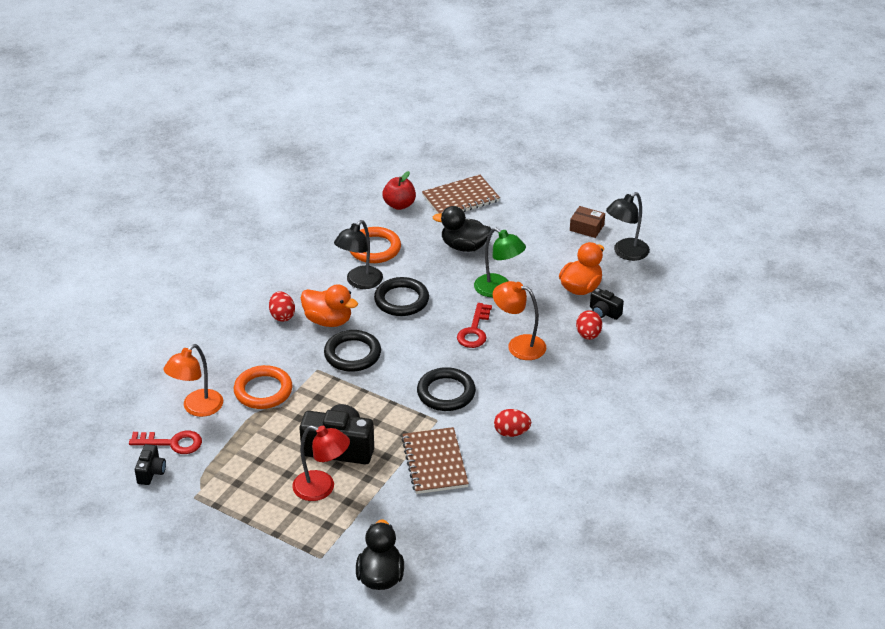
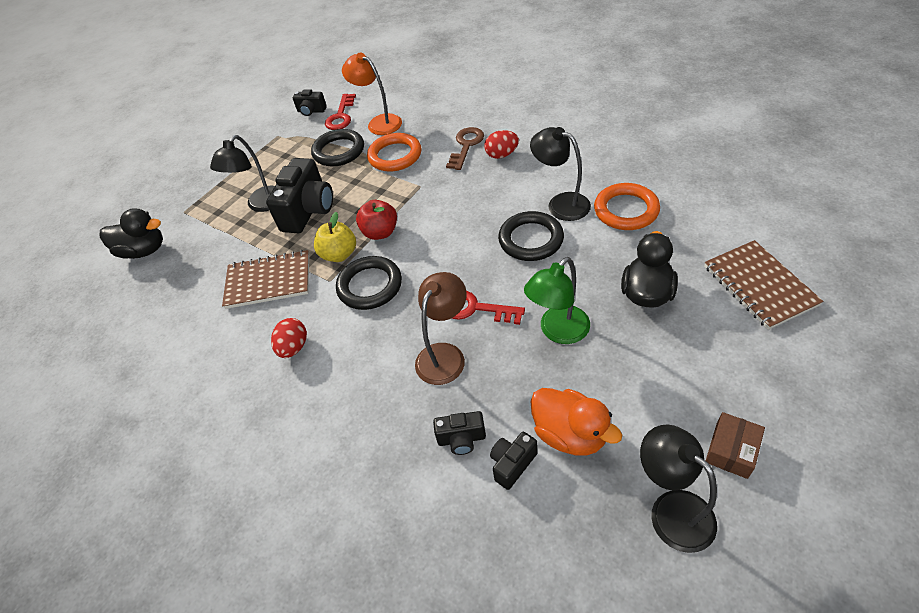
camera: 100 degrees right, 10 degrees up
(260, 340) = (466, 146): none -> brown key
(322, 488) = (261, 205): red lamp -> black lamp
(328, 320) = (494, 186): orange duck -> none
(352, 354) = (440, 208): black ring -> black ring (339, 151)
(399, 205) = (723, 225): red apple -> red apple (380, 232)
(405, 417) = (339, 254): none -> yellow apple
(519, 345) = (445, 355): orange lamp -> brown lamp
(588, 335) = (461, 439): red egg -> black camera

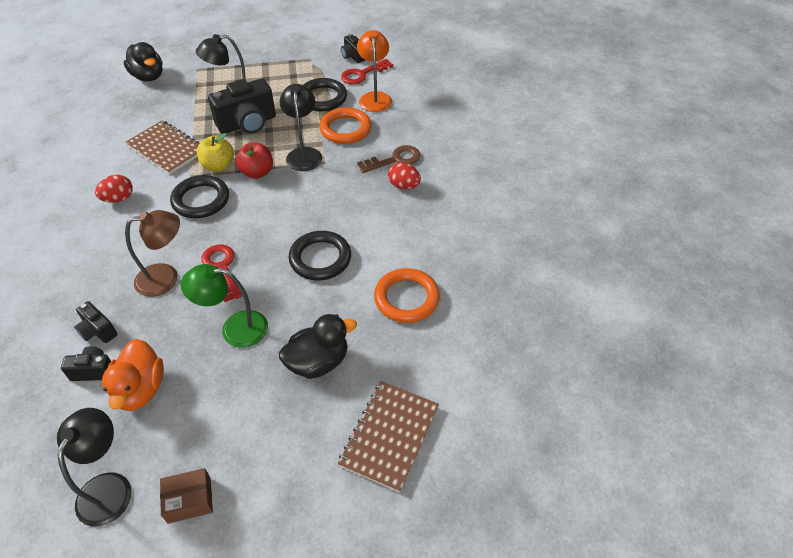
camera: 40 degrees right, 0 degrees up
(560, 203) = (378, 253): black lamp -> black lamp (304, 154)

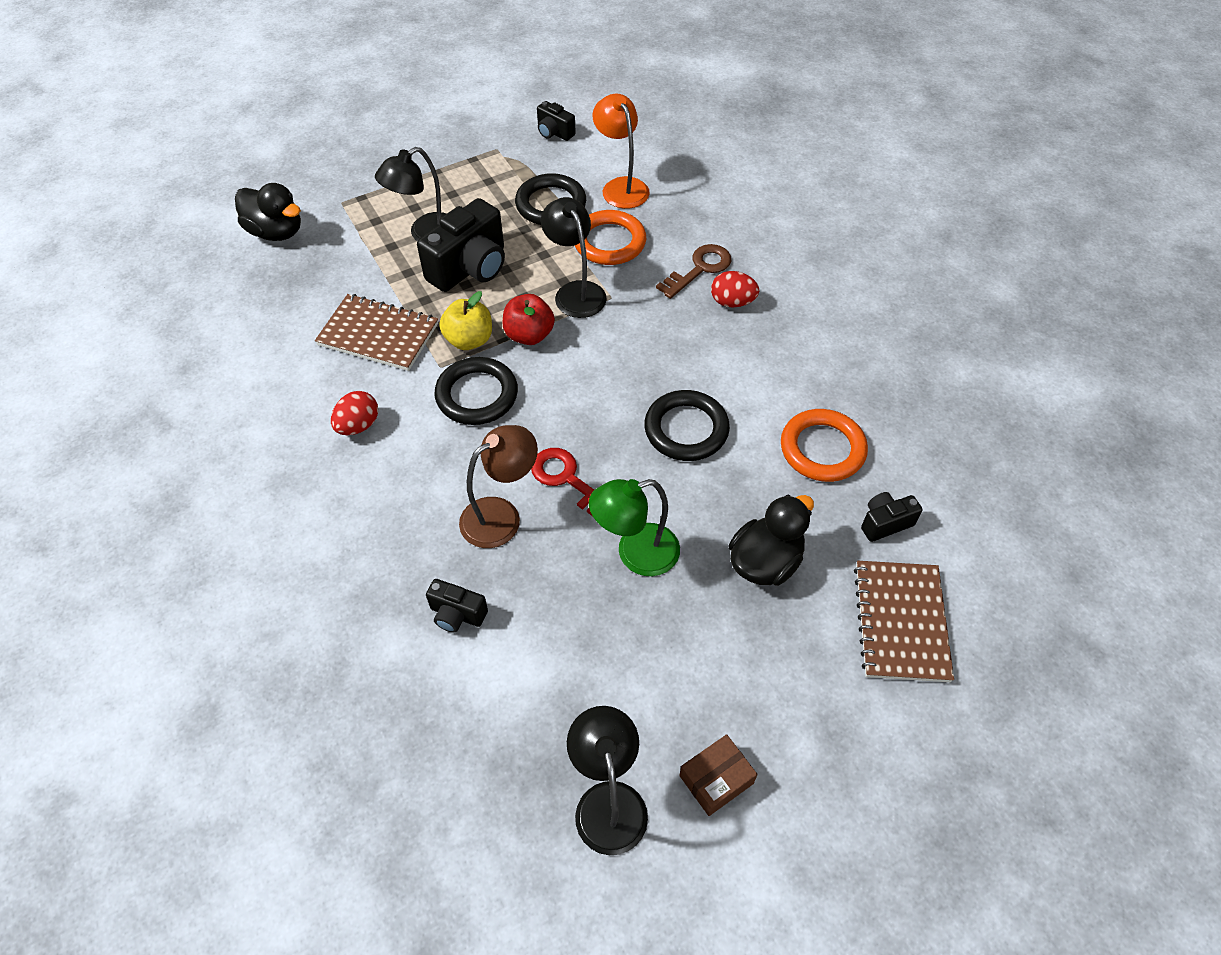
camera: 20 degrees left, 5 degrees up
(94, 371) = (488, 667): black camera -> black camera (885, 523)
(140, 389) = (566, 669): orange duck -> none
(362, 74) = (583, 156): red key -> none

